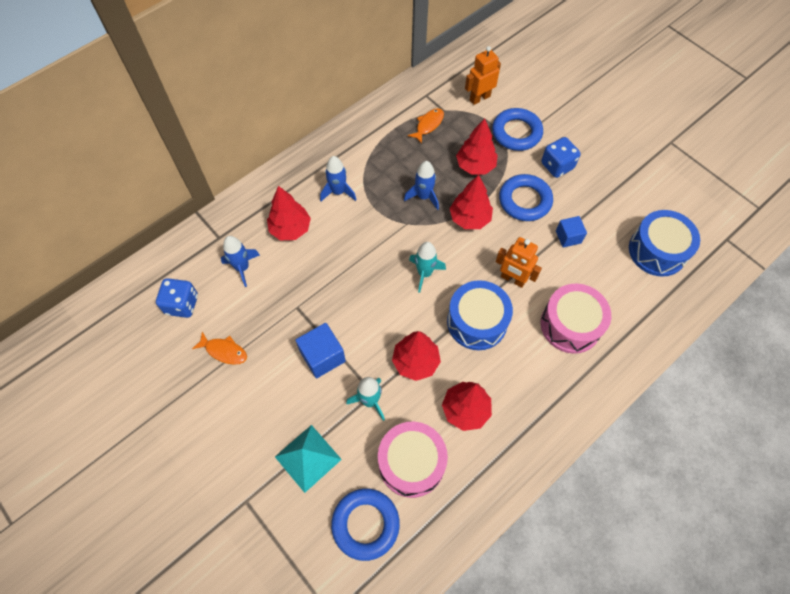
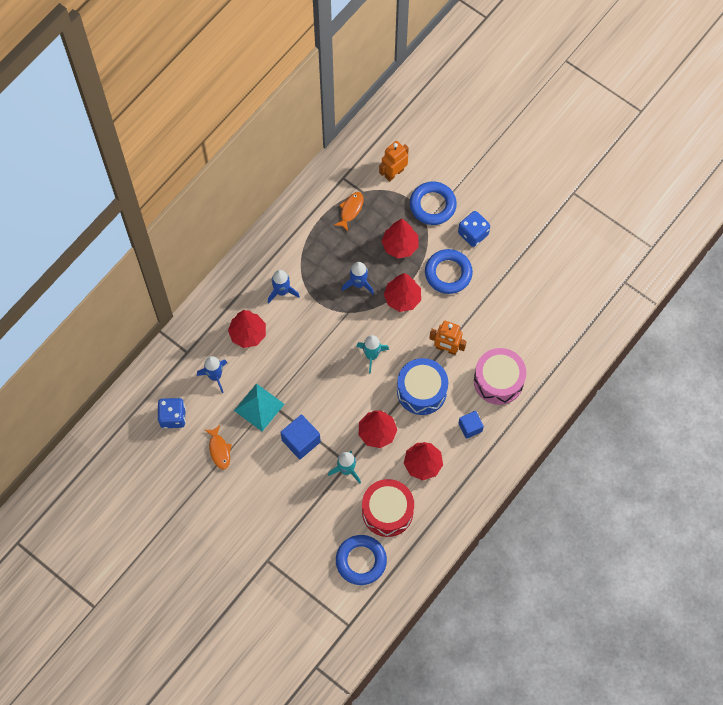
camera: 10 degrees left, 5 degrees up
(224, 351) = (219, 450): orange fish -> orange fish turned 60 degrees clockwise
(308, 458) = (307, 521): turquoise pyramid -> turquoise pyramid (259, 407)
(411, 463) = (387, 511): pink drum -> red drum
(568, 237) = (489, 302): blue cube -> blue cube (470, 427)
(657, 251) = (566, 303): blue drum -> none

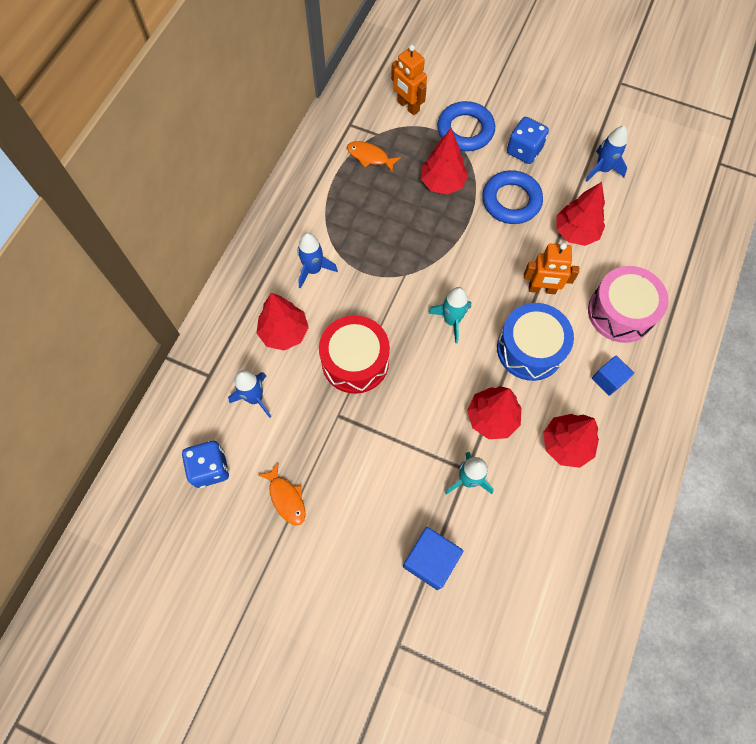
camera: 15 degrees left, 0 degrees up
(259, 407) = (325, 424): turquoise pyramid -> none
(301, 441) = (394, 455): blue cube -> blue cube (430, 560)
(350, 210) = (370, 157): orange fish -> orange fish turned 75 degrees counterclockwise
(358, 284) = (407, 238): blue rocket -> blue rocket (602, 169)
(361, 561) = (531, 607): blue ring -> none
(387, 511) = (542, 523): red drum -> red drum (355, 361)
(394, 173) = (408, 106): orange robot -> orange robot turned 75 degrees counterclockwise
(402, 298) = (466, 242): red tree -> red tree (575, 232)

